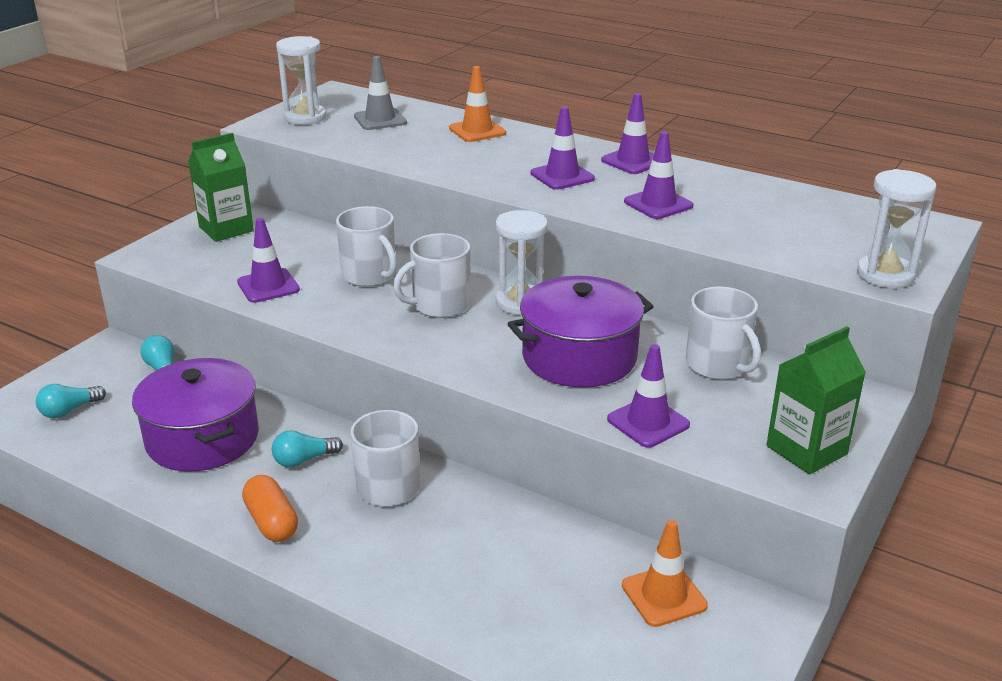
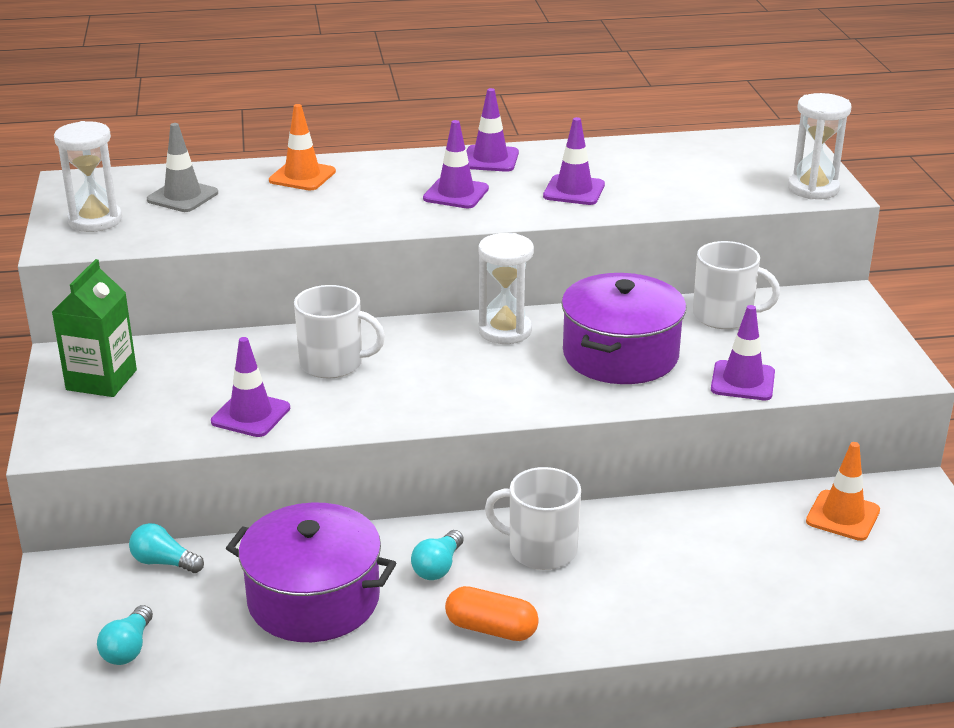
camera: 40 degrees left, 0 degrees up
(439, 305) = (441, 362): white mug -> none
(806, 450) = (865, 351): green carton -> none

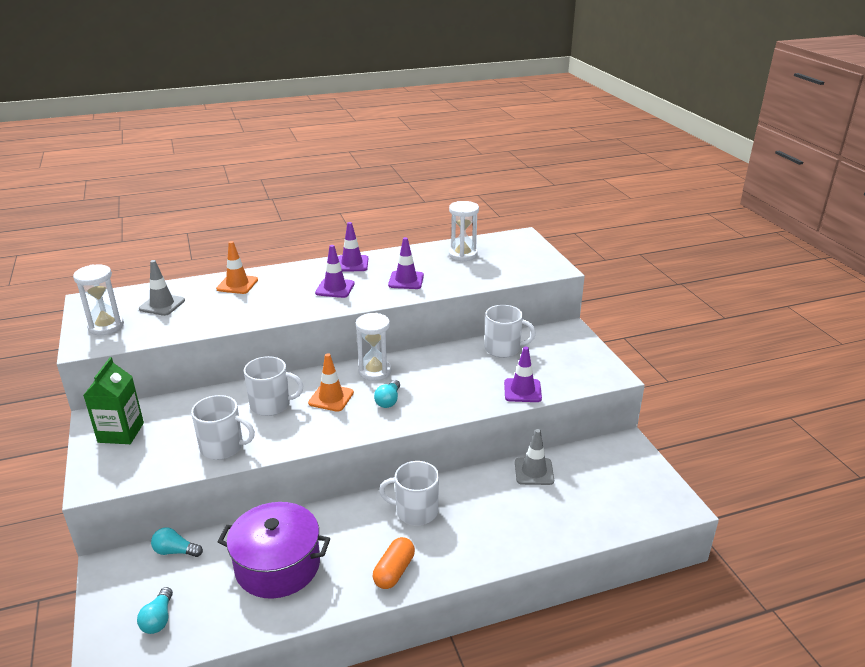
camera: 10 degrees left, 0 degrees up
(251, 415) = (223, 447): purple traffic cone -> white mug
(438, 567) = (354, 531): turquoise light bulb -> turquoise light bulb (388, 401)
(491, 629) = (394, 571): orange capsule -> orange capsule turned 75 degrees counterclockwise
(620, 355) = (447, 381): purple pot -> none
(746, 514) = (534, 471): none -> grey traffic cone
(813, 189) = (544, 267): white hourglass -> white hourglass (462, 255)
(842, 516) = (589, 466): orange traffic cone -> orange traffic cone (331, 398)

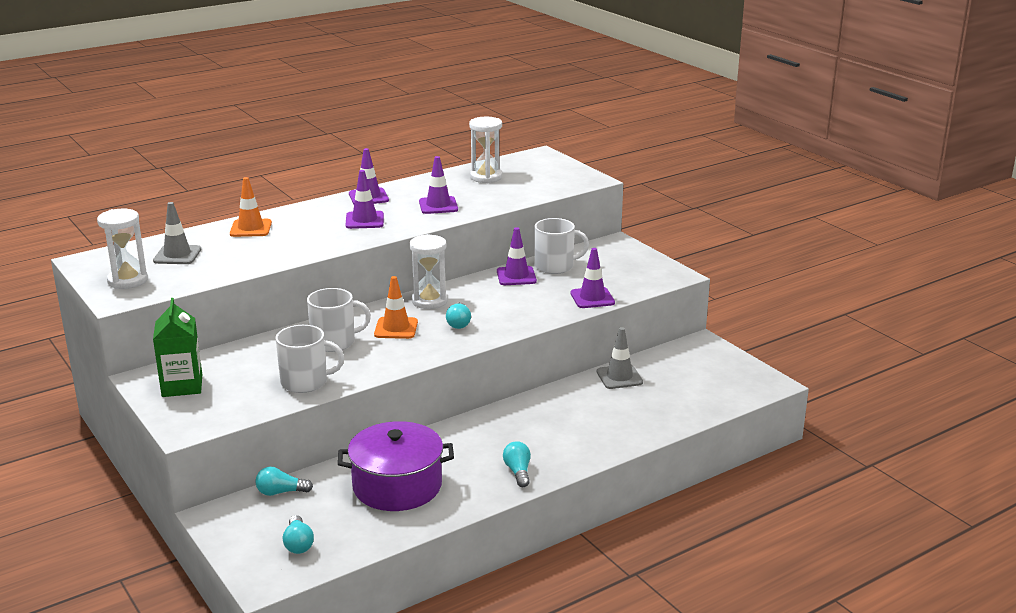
camera: 15 degrees left, 5 degrees down
(394, 571) = (518, 472): orange capsule -> turquoise light bulb
(415, 511) = (515, 424): white mug -> none
(463, 355) = (516, 276): none -> purple traffic cone

